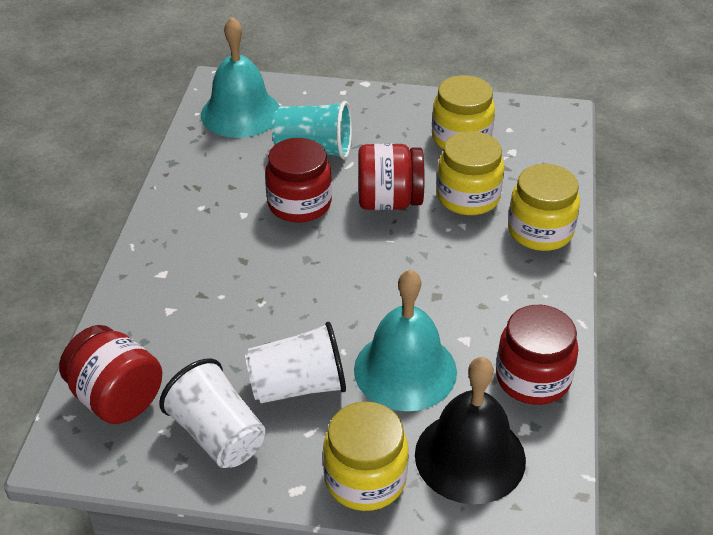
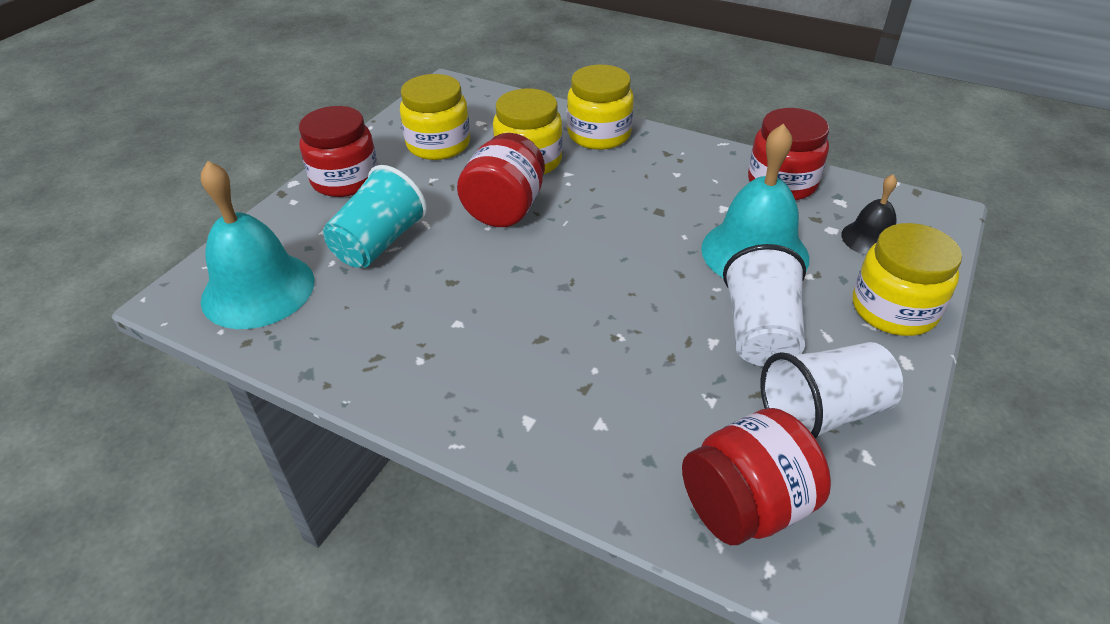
camera: 70 degrees left, 0 degrees up
(299, 204) = (468, 273): red jar -> red jar (345, 179)
(470, 456) = (870, 239): black bell -> black bell, size x0.54

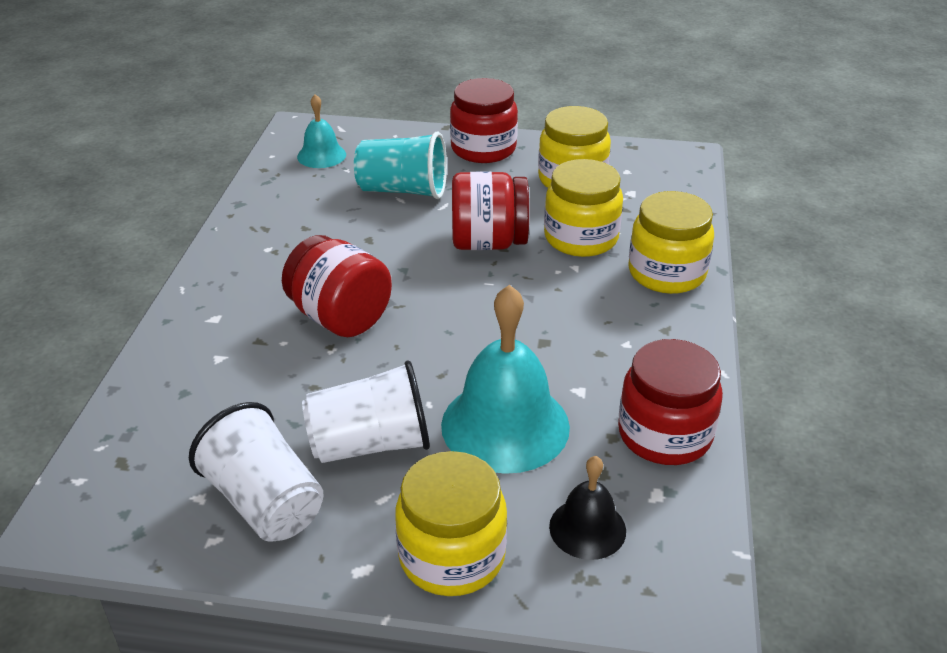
camera: 70 degrees right, 5 degrees down
(258, 289) = (321, 155): turquoise bell -> turquoise bell, size x0.54
(745, 506) = (141, 458): red jar -> red jar (340, 318)

